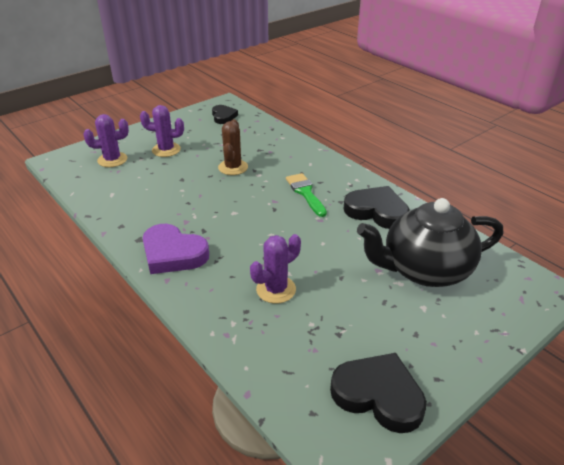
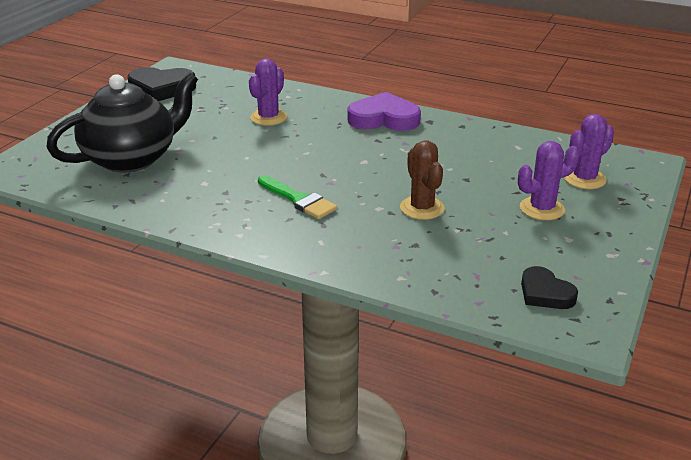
camera: 155 degrees right, 5 degrees down
(377, 211) = (197, 200): black heart -> none

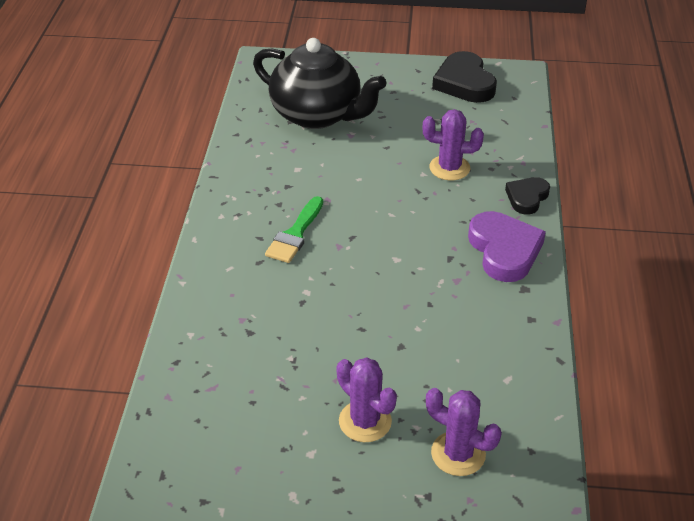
camera: 70 degrees right, 10 degrees up
(422, 208) = (320, 323): brown cactus -> none
(545, 293) = (198, 445): black heart -> black heart (527, 198)

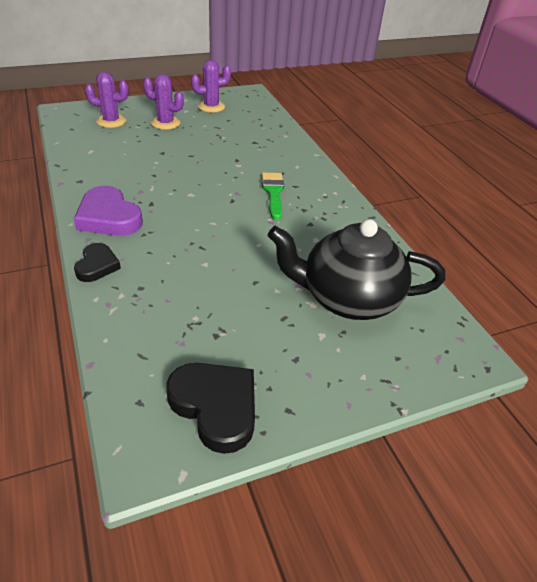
camera: 150 degrees right, 0 degrees up
(449, 168) = (182, 276): purple cactus -> purple cactus (211, 106)

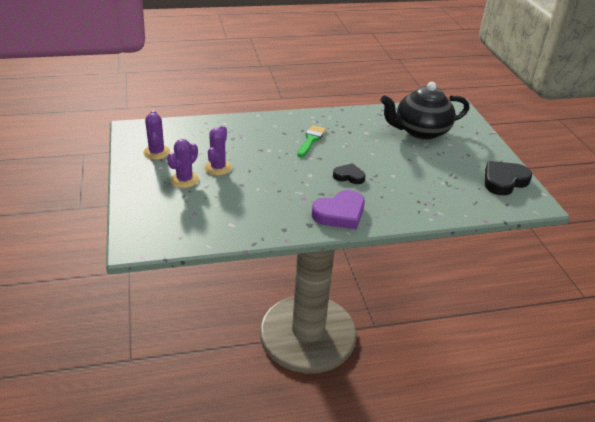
camera: 80 degrees left, 5 degrees down
(97, 265) = (398, 218): black heart -> black heart (349, 176)
(111, 121) = (171, 212): purple cactus -> purple cactus (218, 168)
(273, 193) = (311, 140): green brush -> green brush turned 105 degrees clockwise
(348, 298) = (420, 131): black teapot -> black teapot turned 60 degrees clockwise

